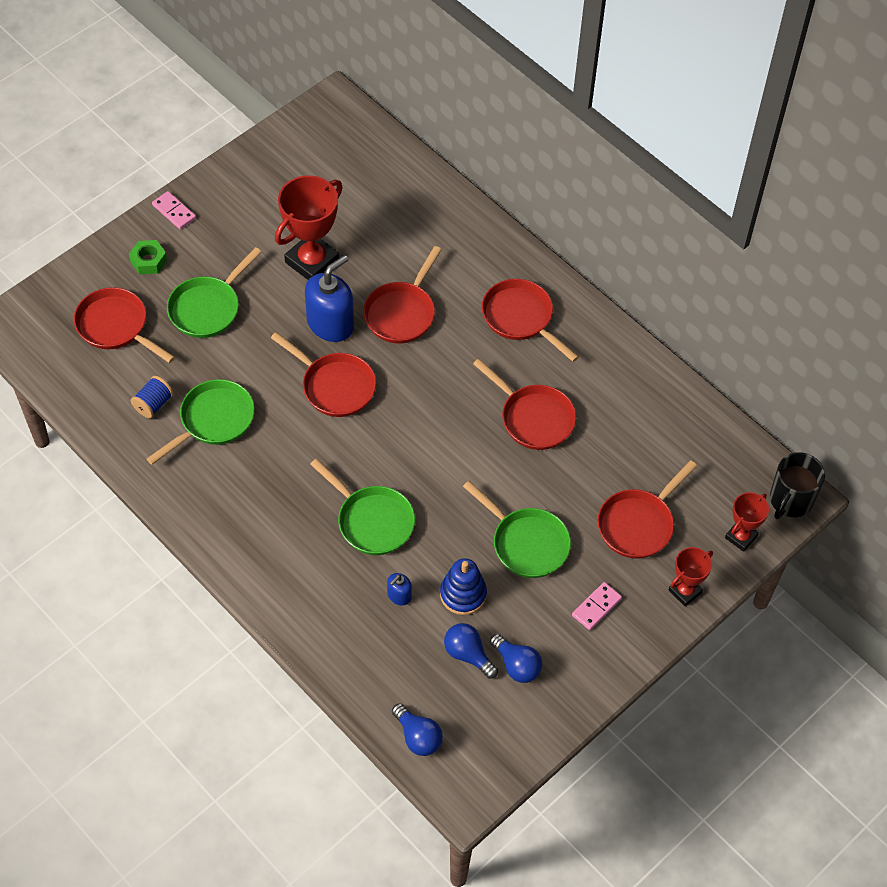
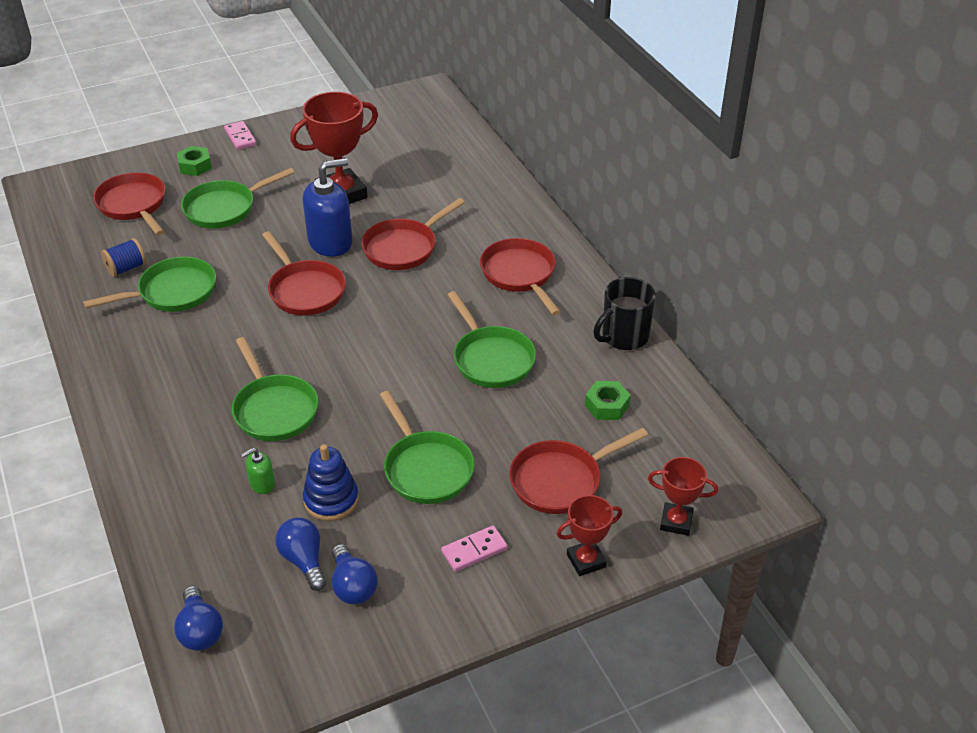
camera: 20 degrees right, 15 degrees down
(399, 595) = (262, 484): blue soap dispenser -> green soap dispenser
(533, 418) = (491, 359): red pan -> green pan
(648, 440) = (607, 405): none -> green nut
(741, 537) = (676, 522): red trophy -> red trophy turned 45 degrees clockwise
(790, 500) = (750, 499): black mug -> black mug (624, 337)

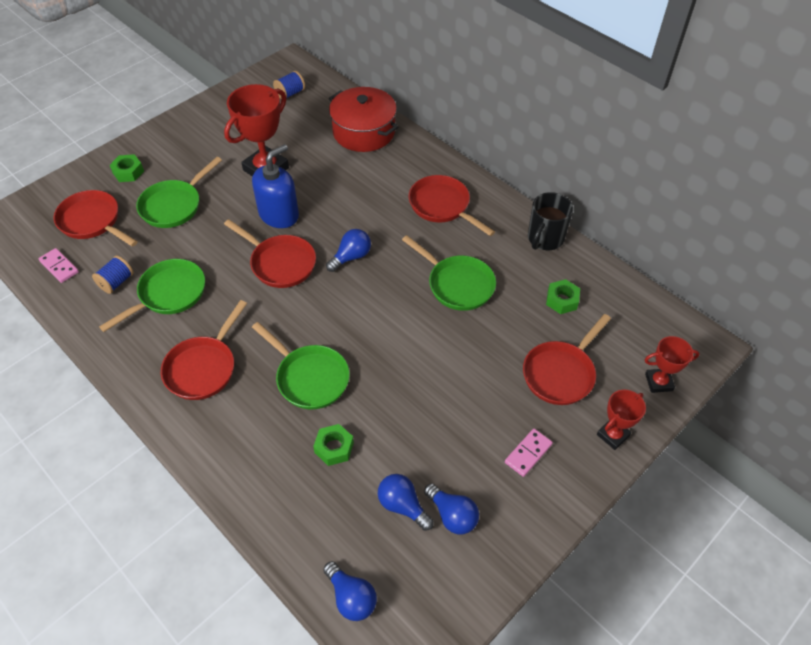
camera: 20 degrees left, 10 degrees up
(240, 137) = (154, 137): pink domino -> pink domino (59, 267)
(262, 484) = (334, 448): green soap dispenser -> green nut
(331, 500) = (396, 444): blue stacking toy -> none
(386, 302) = (351, 257): none -> blue light bulb
(403, 247) = (340, 205): red pan -> red pan (203, 368)
(410, 123) = (290, 93): none -> blue spool
(426, 468) = (456, 394): green pan -> none
(472, 179) = (364, 132): none -> red pot

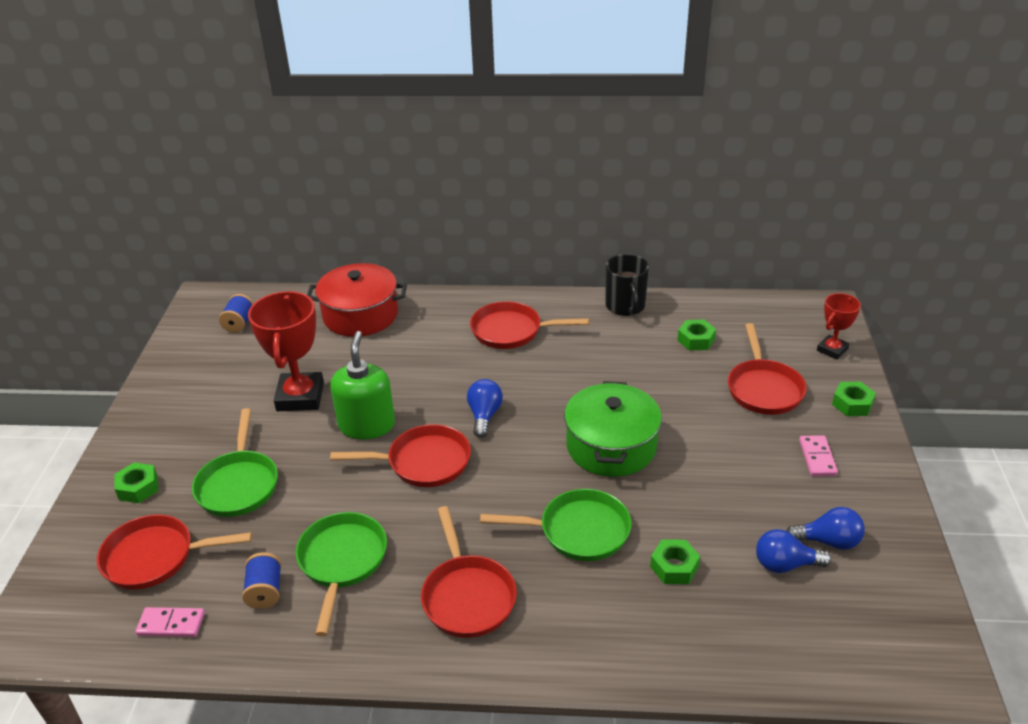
camera: 40 degrees left, 15 degrees down
(279, 214) = (367, 425): blue soap dispenser -> green soap dispenser
(351, 597) = (843, 663): blue light bulb -> none
(400, 336) = (611, 446): none -> green pot
(457, 284) = (603, 379): green pan -> none
(612, 435) = (852, 404): red trophy -> green nut

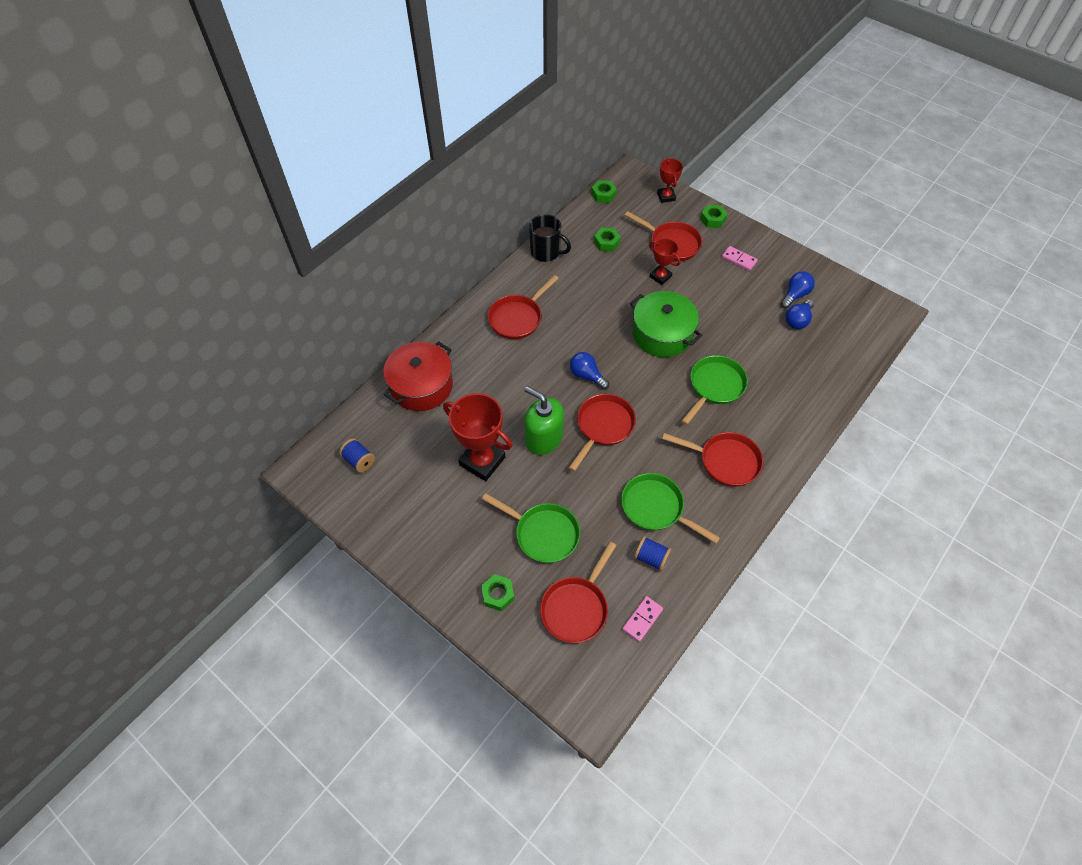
camera: 55 degrees left, 20 degrees up
(674, 567) = (768, 363): green nut -> green nut (603, 195)
(699, 403) = (660, 276): none -> red trophy

